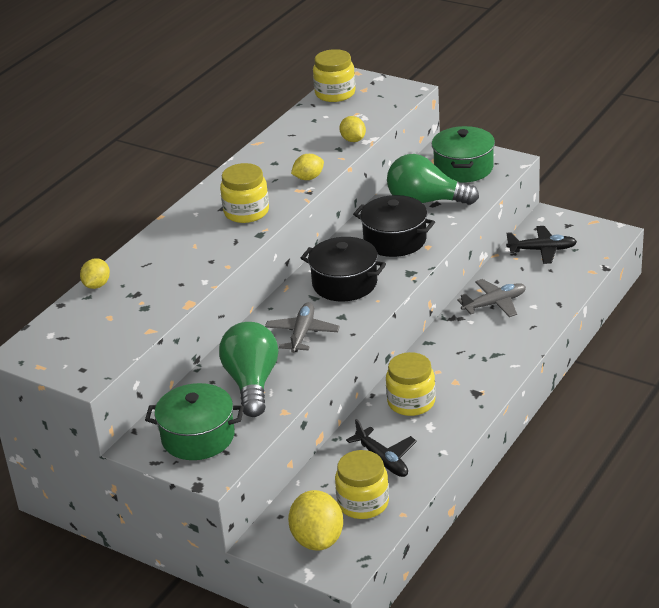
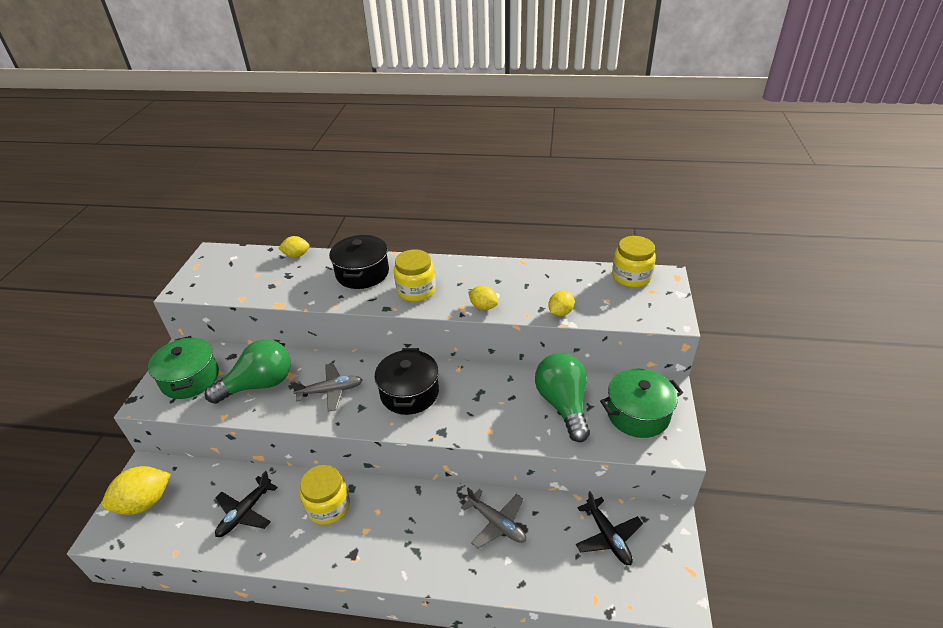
camera: 65 degrees right, 5 degrees up
(363, 503) = (189, 518): yellow jar -> none
(395, 240) = (489, 404): black pot -> black pot (362, 273)

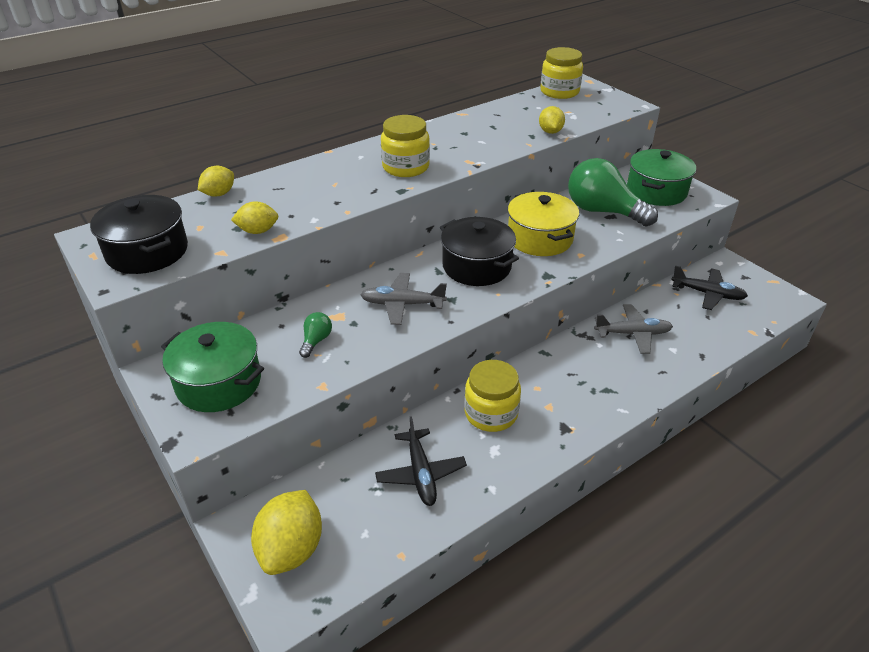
camera: 45 degrees left, 0 degrees up
(259, 384) = (316, 341): green light bulb -> green light bulb, size x0.43
(330, 391) = (402, 304): grey plane -> grey plane turned 120 degrees counterclockwise
(362, 273) = (326, 177): black pot -> black pot (147, 252)
(481, 398) = (540, 238): none -> yellow pot
(483, 307) = (485, 153): yellow lemon -> yellow lemon (258, 231)

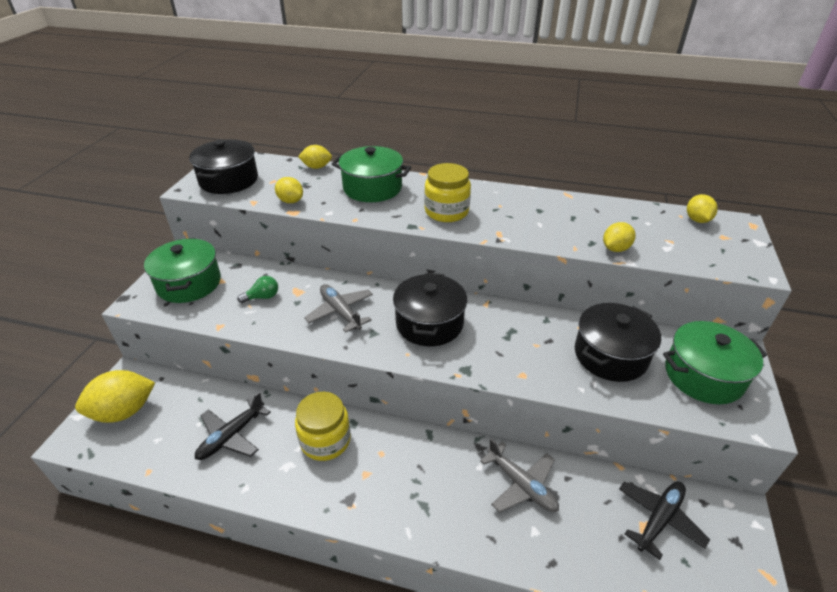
camera: 50 degrees right, 0 degrees up
(310, 182) = (372, 188): none -> green pot
(540, 238) = (513, 338): yellow pot -> none
(559, 92) = (697, 220): yellow jar -> yellow lemon
(603, 211) = (610, 355): green light bulb -> black pot
(708, 294) = (659, 519): black plane -> black plane turned 120 degrees counterclockwise

